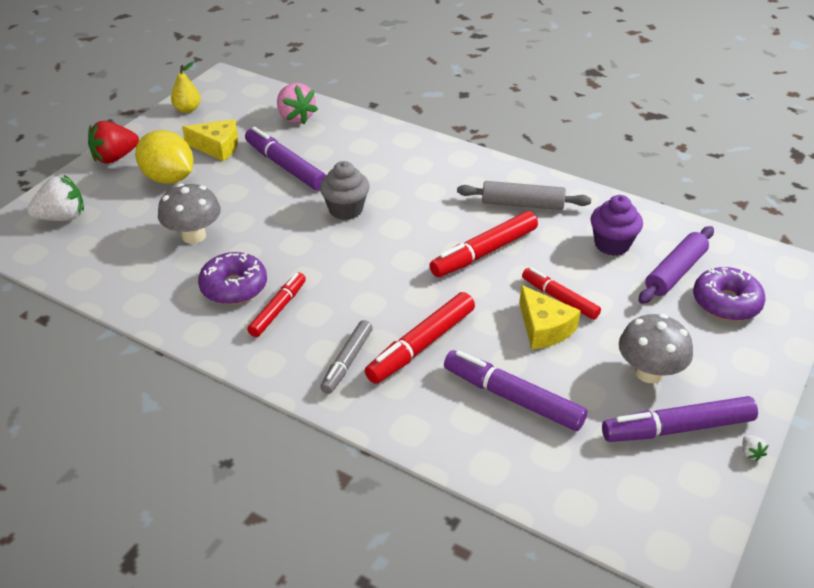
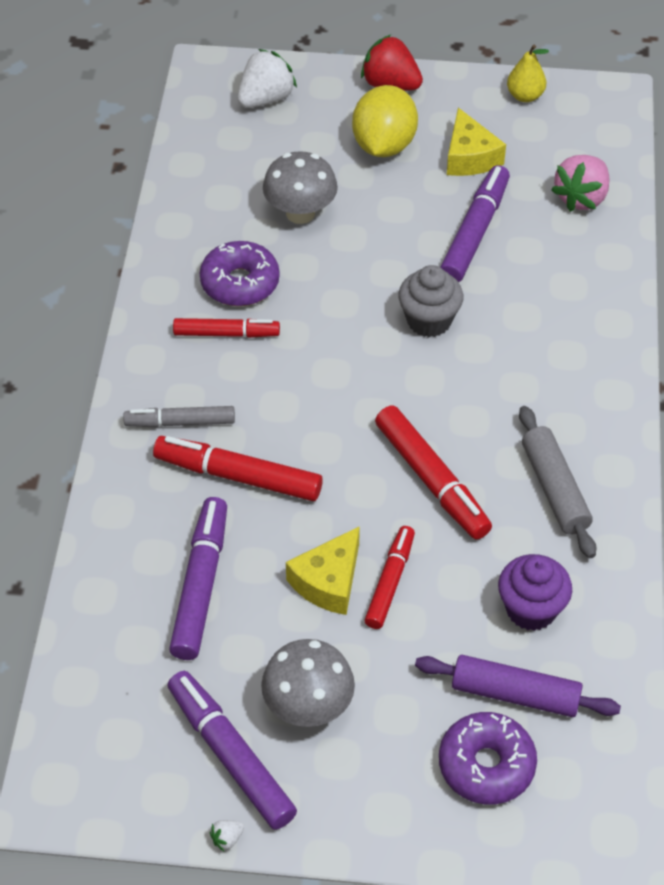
camera: 65 degrees right, 10 degrees up
(62, 217) = (265, 99): white strawberry -> white strawberry turned 90 degrees counterclockwise
(484, 252) = (431, 480): red marker -> red marker turned 150 degrees counterclockwise

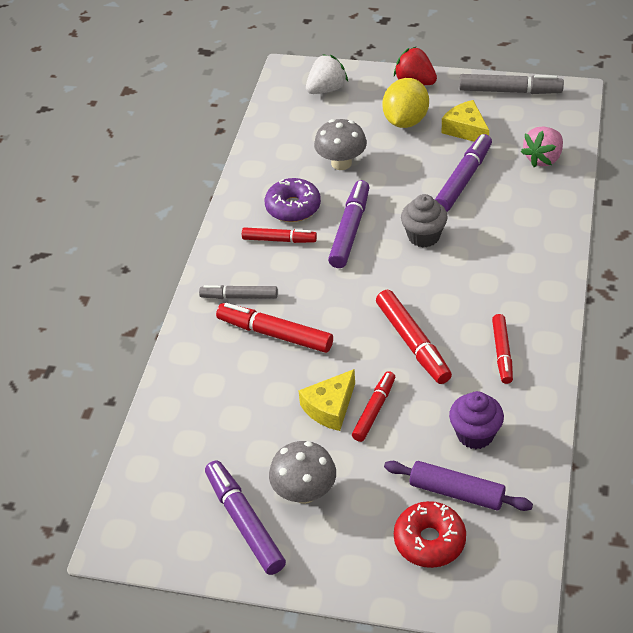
camera: 10 degrees right, 5 degrees down
(201, 585) = (239, 405): purple marker -> purple marker (350, 230)
(227, 839) = (234, 579): white strawberry -> none
(470, 157) = (466, 130): yellow cheese -> yellow cheese turned 150 degrees clockwise
(486, 765) = (429, 541): purple donut -> red donut
(525, 96) = (510, 91): yellow pear -> grey marker
(555, 489) = (502, 353): grey rolling pin -> red marker

